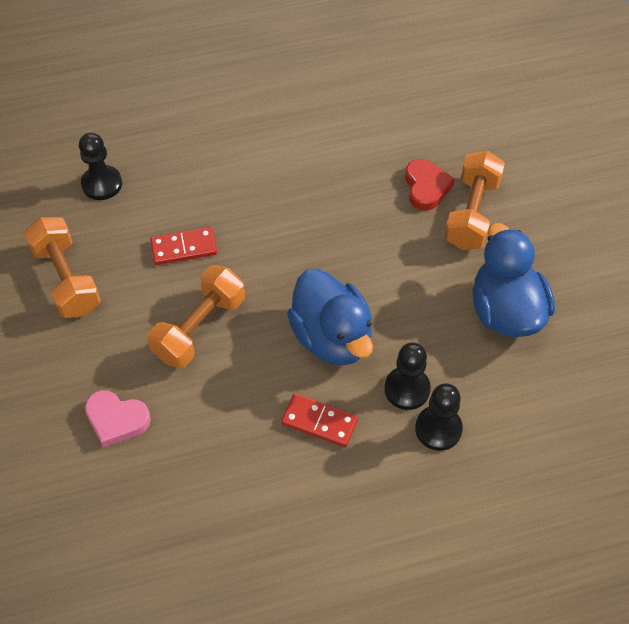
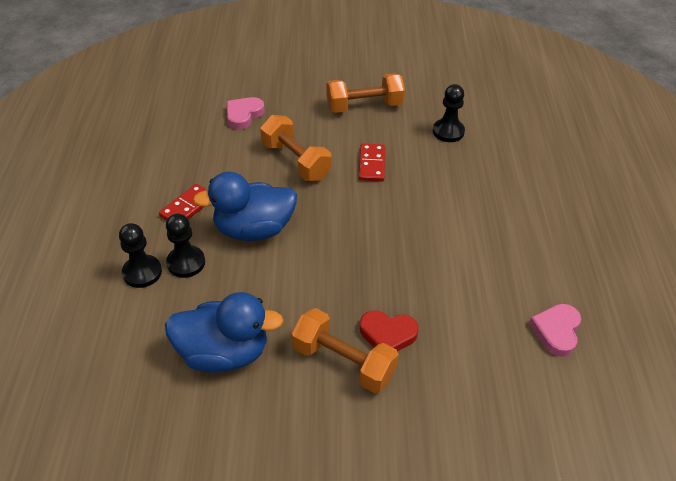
camera: 105 degrees right, 10 degrees down
(371, 72) = (556, 331): none -> pink heart

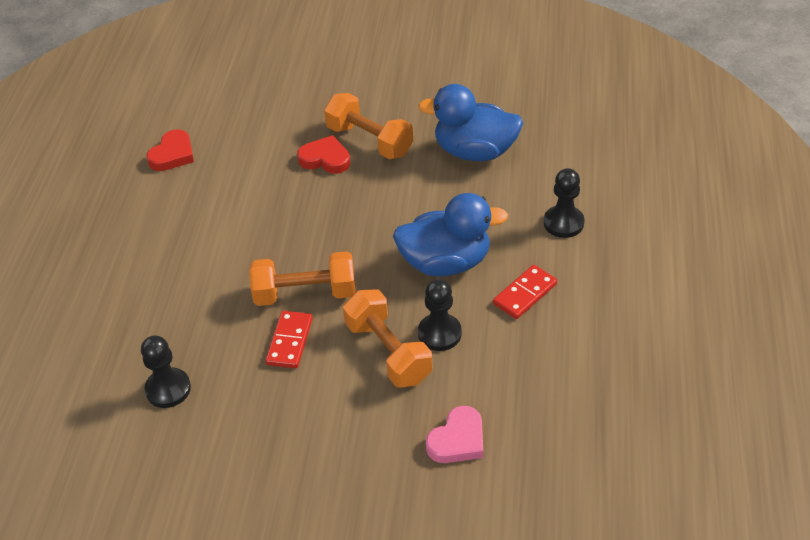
camera: 170 degrees left, 0 degrees up
(186, 263) = (518, 230): black pawn -> black pawn (439, 333)
(364, 106) = (272, 446): orange dumbbell -> orange dumbbell (305, 293)
(556, 331) = (172, 154): pink heart -> red heart

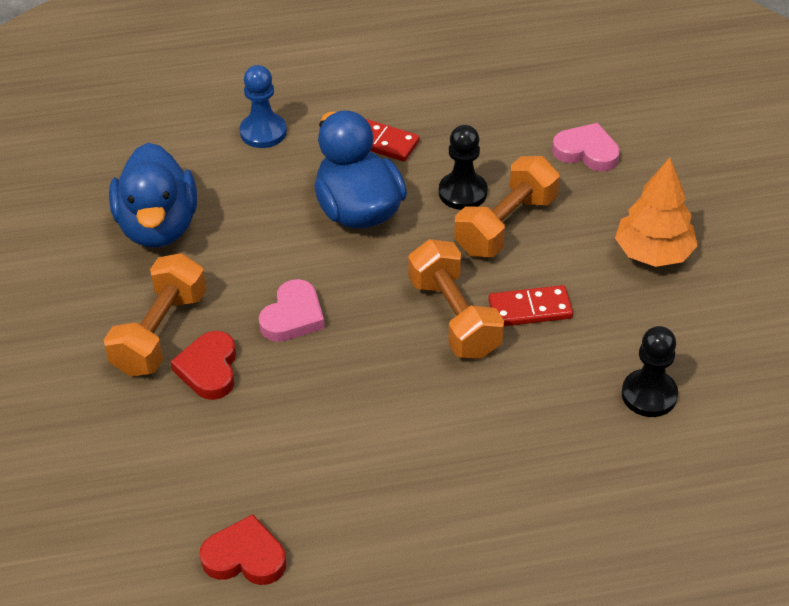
camera: 110 degrees left, 0 degrees up
(308, 446) = (653, 253): none -> orange tree
(351, 206) = (293, 316): none -> pink heart
(563, 223) = (263, 132): black pawn -> blue pawn

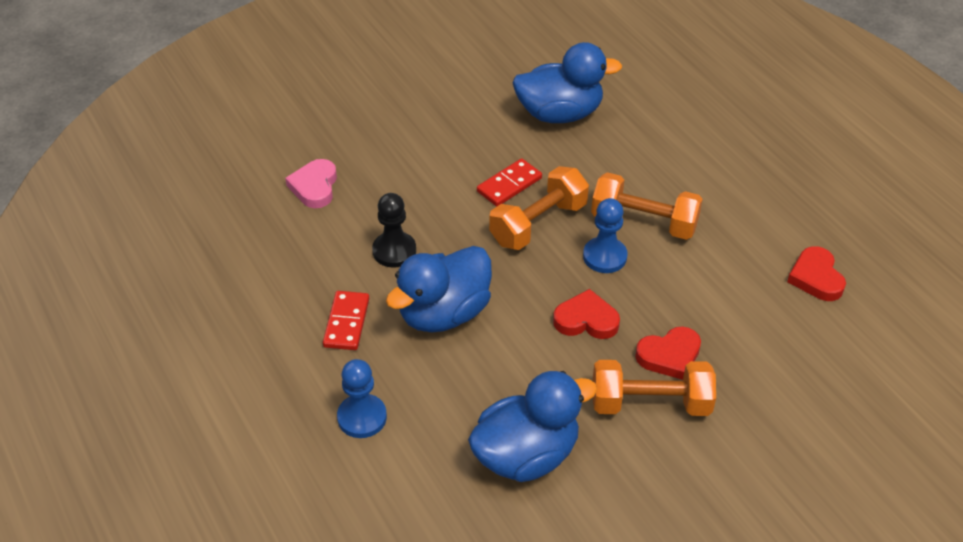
camera: 110 degrees left, 0 degrees up
(293, 316) = (586, 320): pink heart -> red heart
(376, 360) = (604, 256): none -> blue pawn
(506, 225) = (423, 216): orange dumbbell -> orange dumbbell (644, 222)
(530, 309) = (509, 185): red domino -> red domino turned 75 degrees clockwise
(649, 395) = (559, 114): black pawn -> blue duck
(653, 253) = (420, 132): orange tree -> none

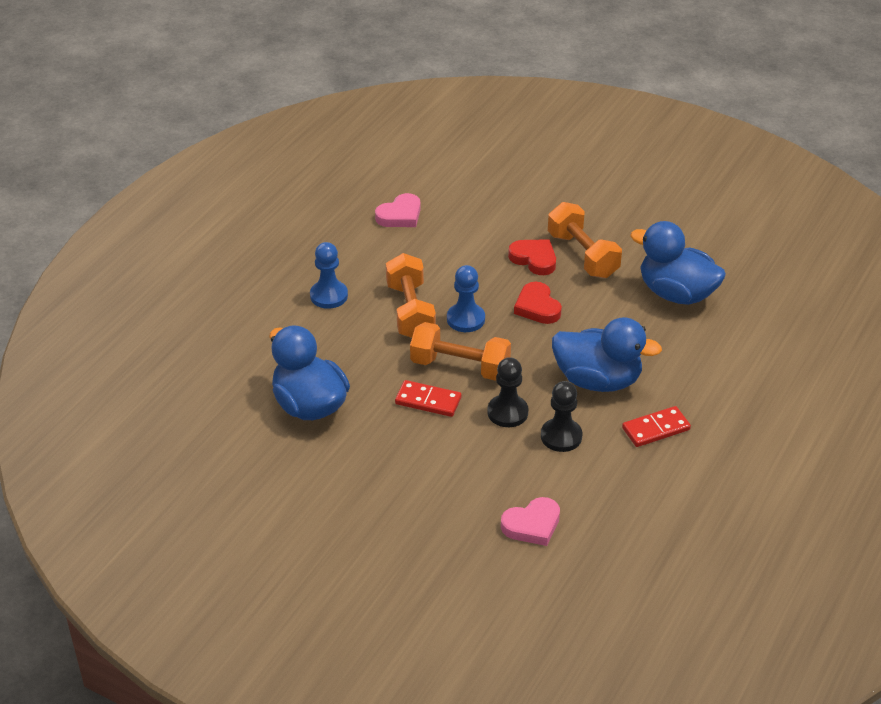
camera: 120 degrees left, 5 degrees down
(362, 417) = (725, 381): blue pawn -> blue pawn (329, 296)
(453, 229) = (507, 412): none -> black pawn
(816, 277) = (400, 215): red heart -> pink heart

